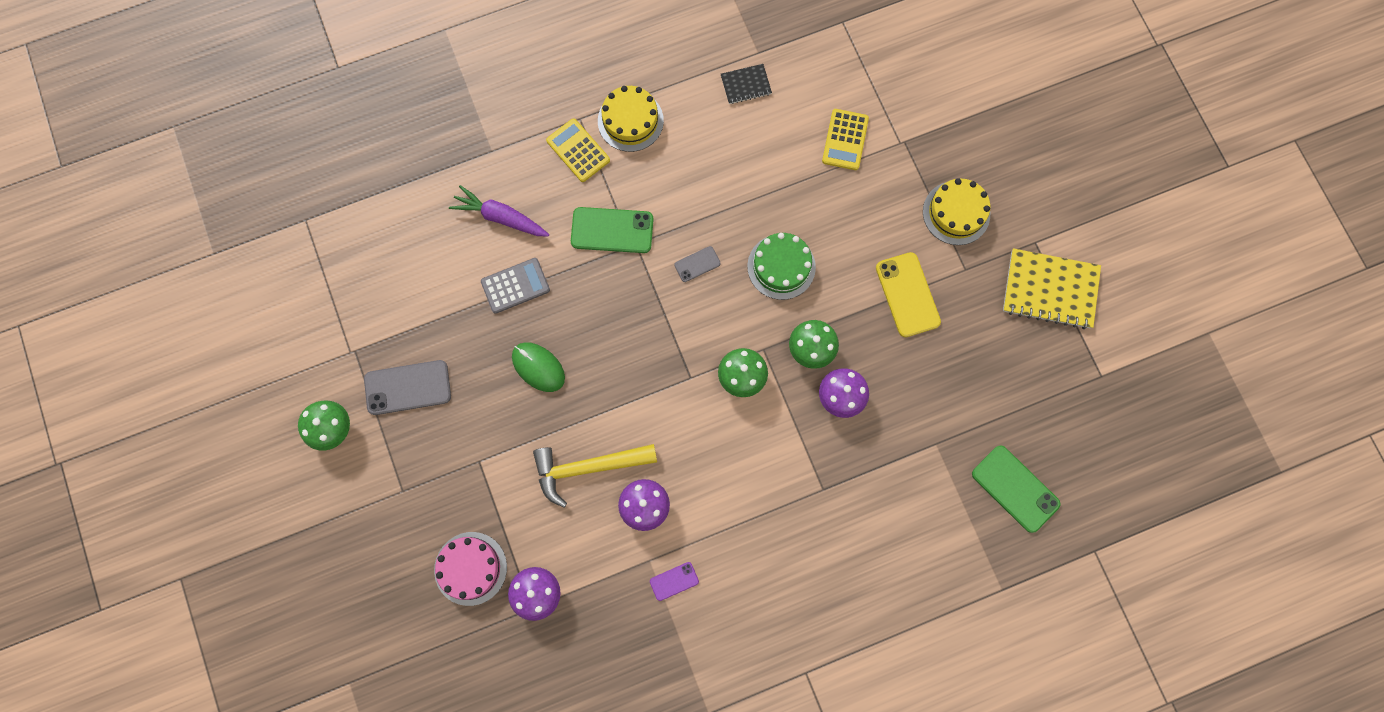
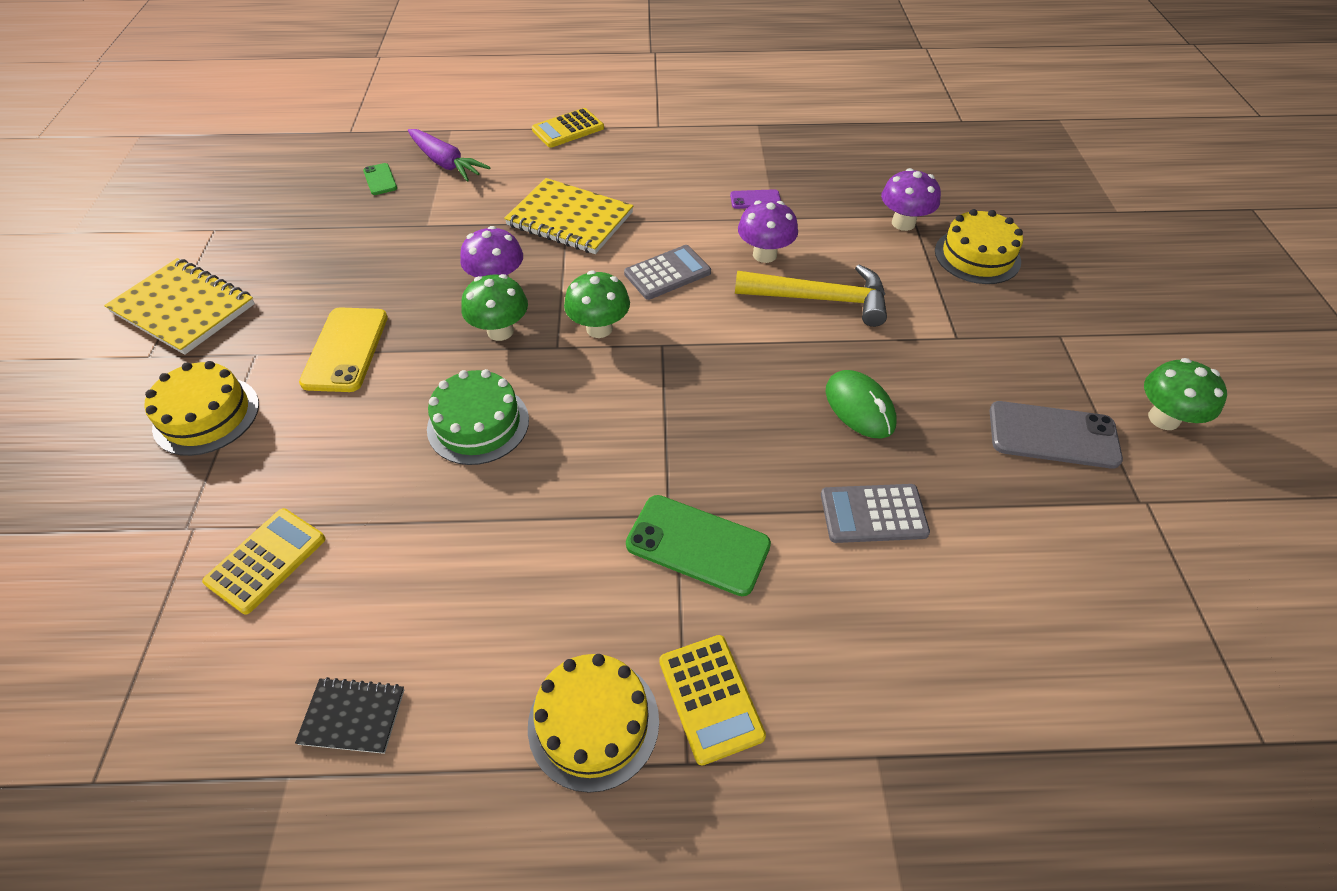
camera: 160 degrees left, 25 degrees down
(470, 568) = (977, 256): pink cake -> yellow cake
(501, 217) = (879, 624): purple carrot -> purple carrot (446, 163)
(697, 264) = (590, 461): grey phone -> none
(715, 455) = (667, 273): none -> grey calculator
(822, 494) = (570, 219): none -> yellow notebook
(891, 633) = (568, 129): none -> yellow calculator
(1015, 489) = (380, 179): green phone -> green phone, size x0.53

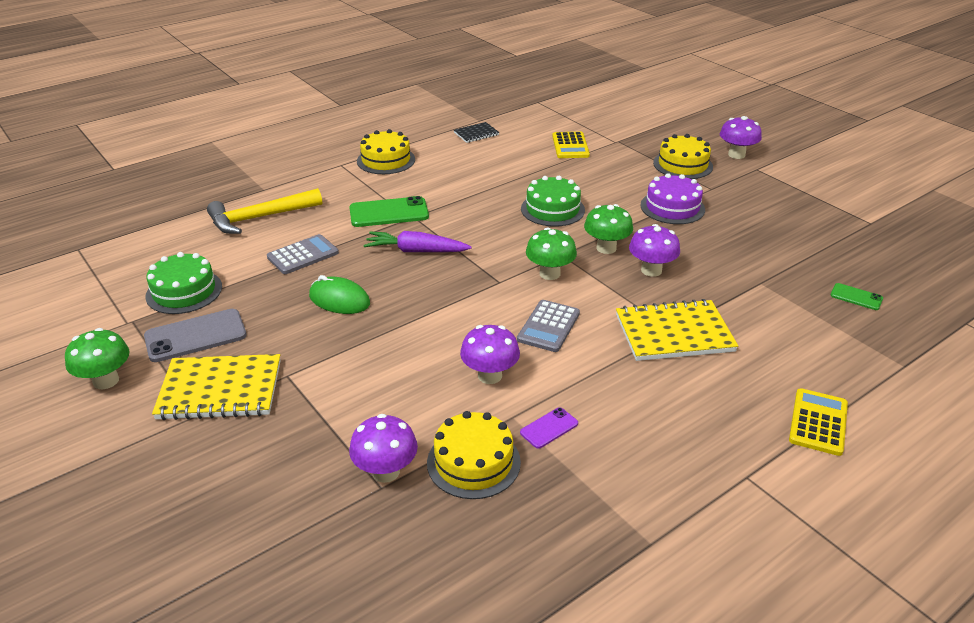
camera: 145 degrees right, 15 degrees down
(115, 395) = (736, 155): none -> purple mushroom
(184, 308) = (788, 188): yellow notebook -> yellow notebook (220, 390)
(345, 349) = (672, 207): yellow phone -> purple cake
(446, 163) = (843, 333): purple carrot -> purple carrot (416, 251)
(710, 698) = (344, 179): yellow calculator -> none
(820, 299) = (415, 358): yellow hammer -> yellow hammer (260, 218)
(977, 256) = (293, 466): yellow cake -> yellow cake (473, 462)
(1064, 524) = (184, 291): none -> green cake

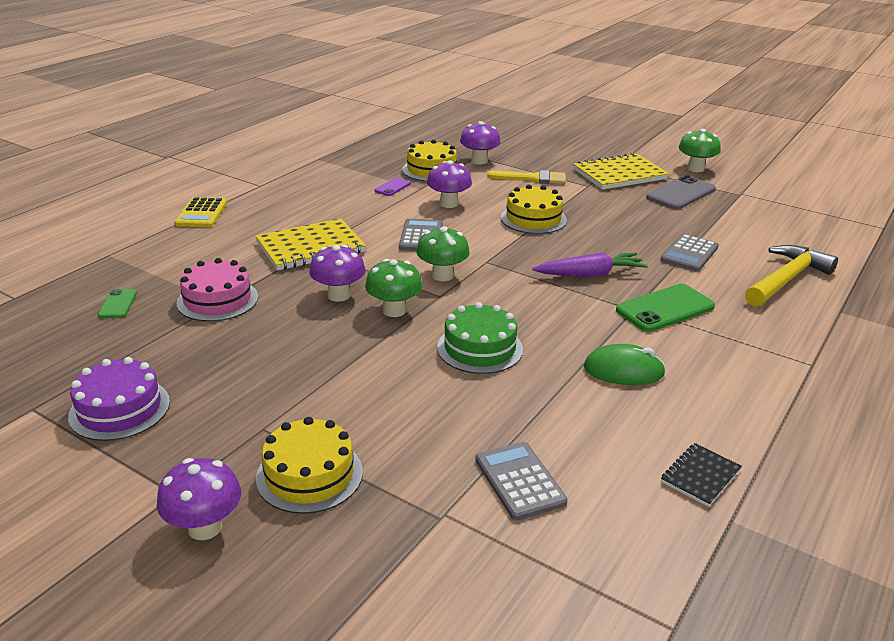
camera: 160 degrees right, 5 degrees down
(184, 291) = (738, 214): green cake -> none
(339, 300) = (610, 228): green mouse -> green mouse (623, 370)
(343, 406) = (533, 178): none -> yellow brush
(386, 160) = (767, 385): yellow cake -> yellow cake (533, 219)
(570, 146) = (519, 481): yellow calculator -> grey calculator
(672, 207) = (321, 381): purple cake -> purple cake (119, 409)
(763, 285) = (217, 300): none -> pink cake
(856, 297) = (118, 304): green phone -> green phone turned 75 degrees clockwise

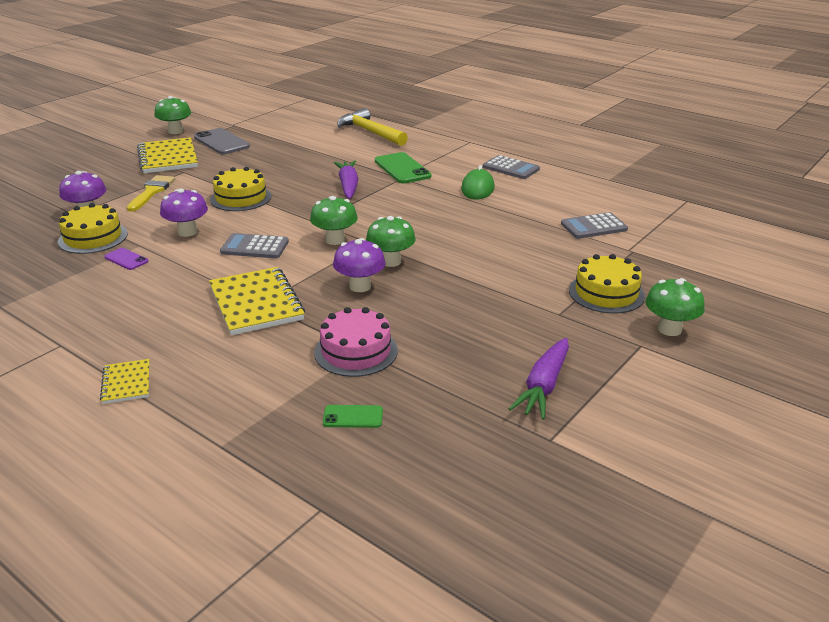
camera: 85 degrees left, 0 degrees up
(119, 409) = (544, 386): purple cake -> purple carrot
(201, 213) = (126, 383): yellow calculator -> yellow notebook
(205, 527) = (669, 329): purple mushroom -> green mushroom
(480, 348) = (450, 230): green cake -> none
(689, 254) = (326, 152): grey calculator -> grey calculator (511, 168)
(700, 476) = (577, 181): black notebook -> none

